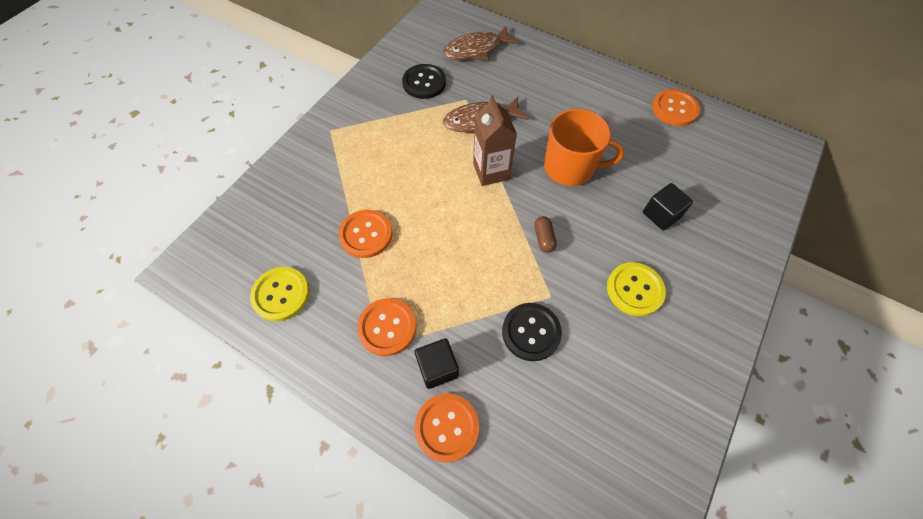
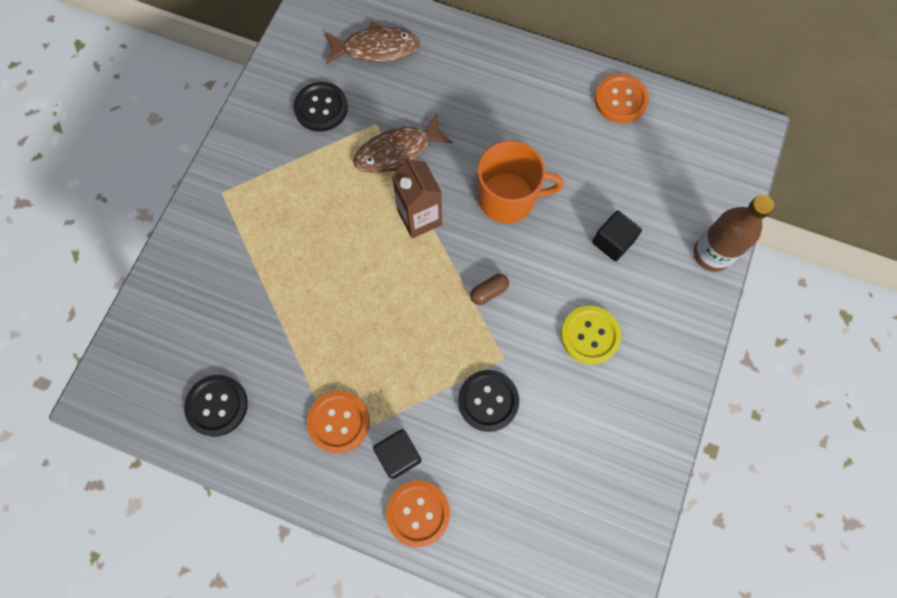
camera: 10 degrees left, 10 degrees up
(281, 294) = (217, 405): yellow button -> black button
(366, 234) = (293, 320): orange button -> none
(476, 50) = (376, 49): brown fish -> brown fish turned 150 degrees counterclockwise
(544, 238) = (489, 292): brown capsule -> brown capsule turned 75 degrees clockwise
(754, 238) = (711, 254): none -> brown bottle

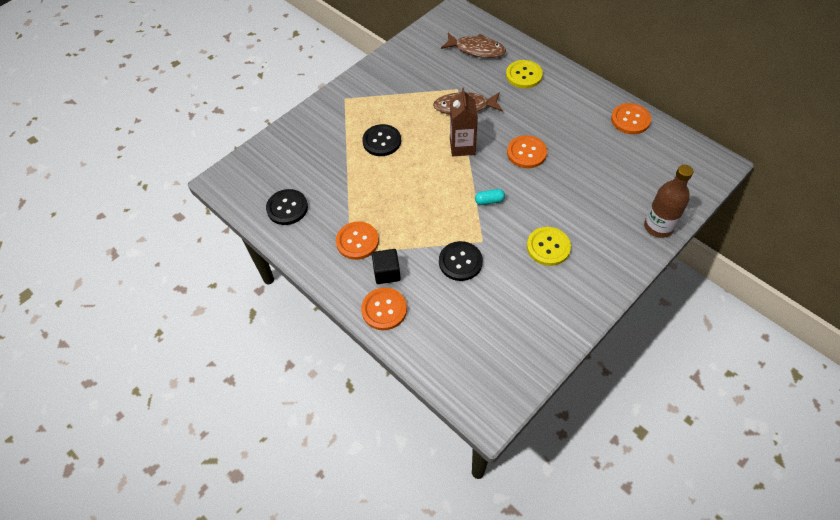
camera: 25 degrees right, 15 degrees down
(321, 108) = (427, 71): black button -> black button (382, 141)
(457, 72) = (524, 75): none -> yellow button
(489, 292) = (489, 201): brown capsule -> turquoise capsule
(508, 198) = (526, 153): orange mug -> orange button
(612, 242) = (588, 198): black cube -> none

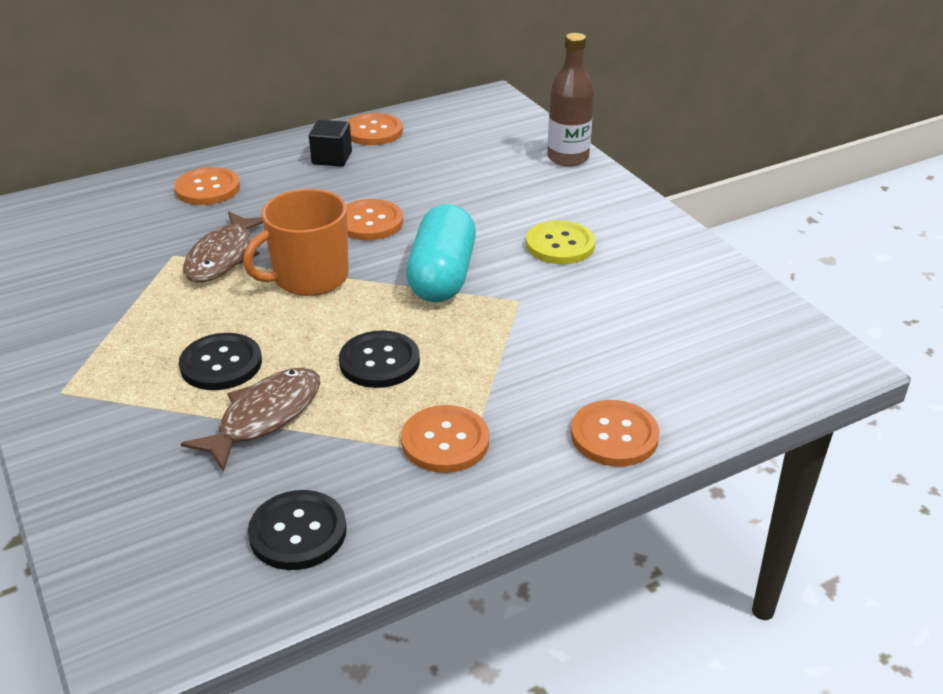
camera: 75 degrees left, 20 degrees down
(387, 273) = (535, 417): black cube -> black cube (332, 158)
(460, 262) = (549, 330): black button -> black button (379, 362)
(462, 147) = (309, 277): brown carton -> orange mug
(476, 50) = (102, 217): brown fish -> brown fish (265, 417)
(489, 201) = (442, 276): turquoise capsule -> turquoise capsule, size x2.45
(524, 75) = (207, 188): yellow button -> orange button

